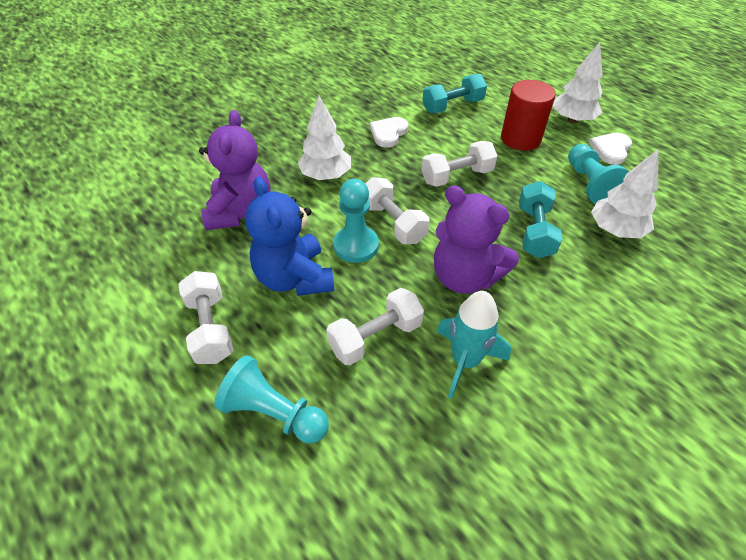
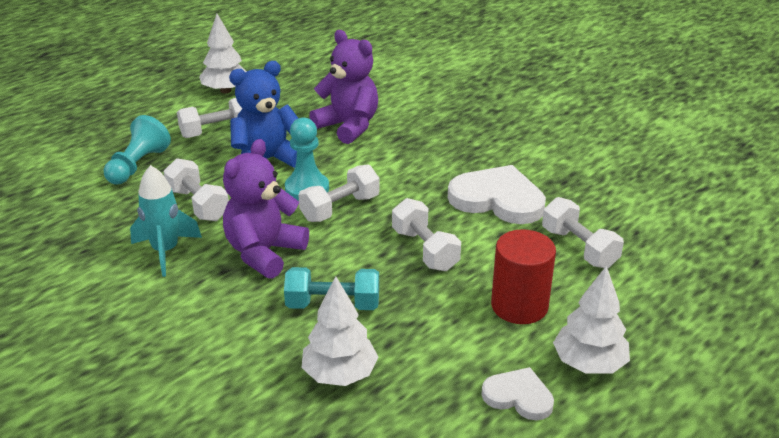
camera: 85 degrees right, 15 degrees down
(241, 212) = (348, 126): purple teddy bear -> purple teddy bear turned 135 degrees counterclockwise
(326, 175) = (409, 165): white tree -> white tree (225, 90)
(388, 133) = (497, 199): white heart -> white heart, size x1.77
(452, 106) = (579, 248): turquoise dumbbell -> white dumbbell
(589, 184) = (430, 362): turquoise pawn -> none

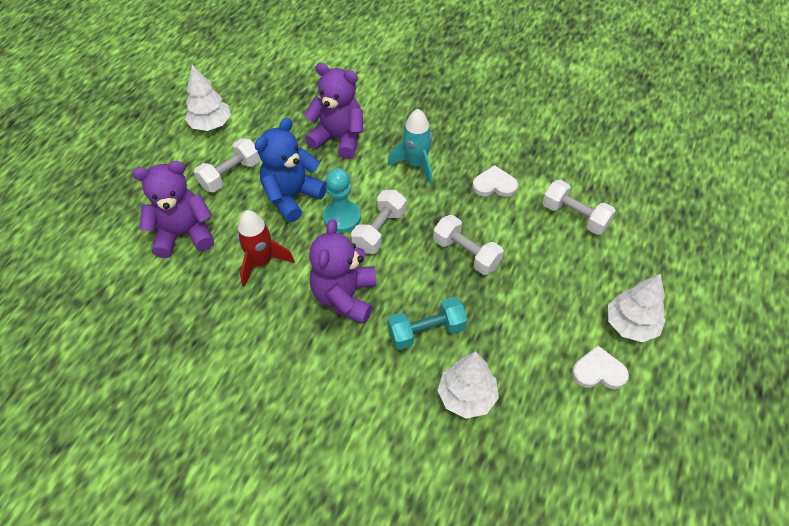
camera: 20 degrees left, 20 degrees up
(138, 165) = (184, 234): turquoise pawn -> purple teddy bear
(165, 251) = (264, 321): turquoise rocket -> turquoise rocket (416, 164)
(198, 204) = (262, 262): white dumbbell -> red rocket
(497, 199) = (494, 185): white heart -> white heart, size x0.56
(519, 306) = (560, 287): red cylinder -> none

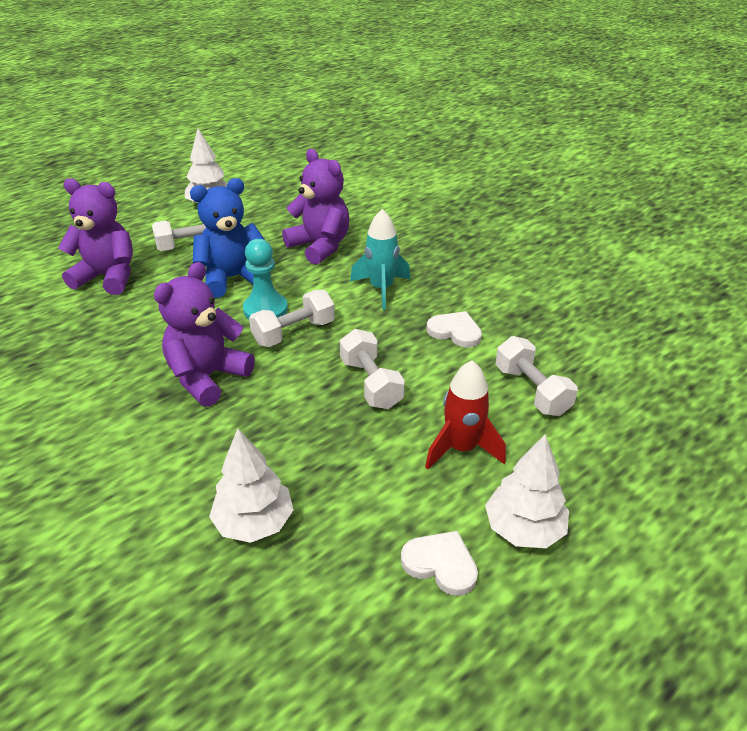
camera: 25 degrees right, 15 degrees down
(262, 262) = (155, 321): red rocket -> red rocket (461, 448)
(426, 331) = (264, 440): turquoise dumbbell -> none

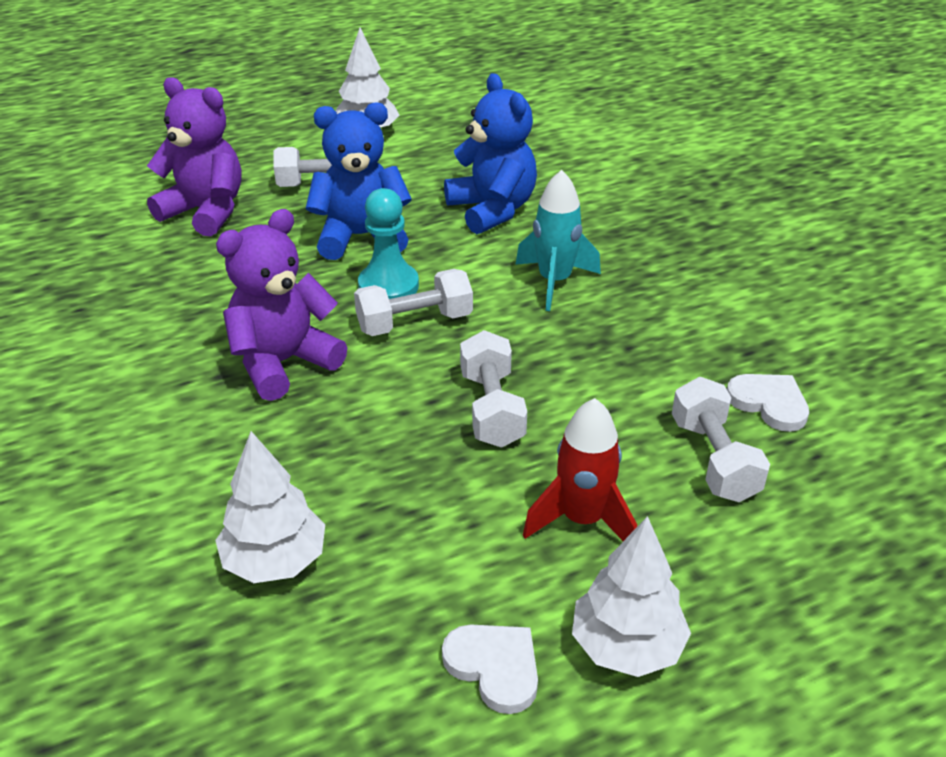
camera: 15 degrees right, 0 degrees up
(320, 246) = (492, 210): purple teddy bear -> blue teddy bear
(455, 331) = (636, 357): white heart -> white heart (769, 403)

